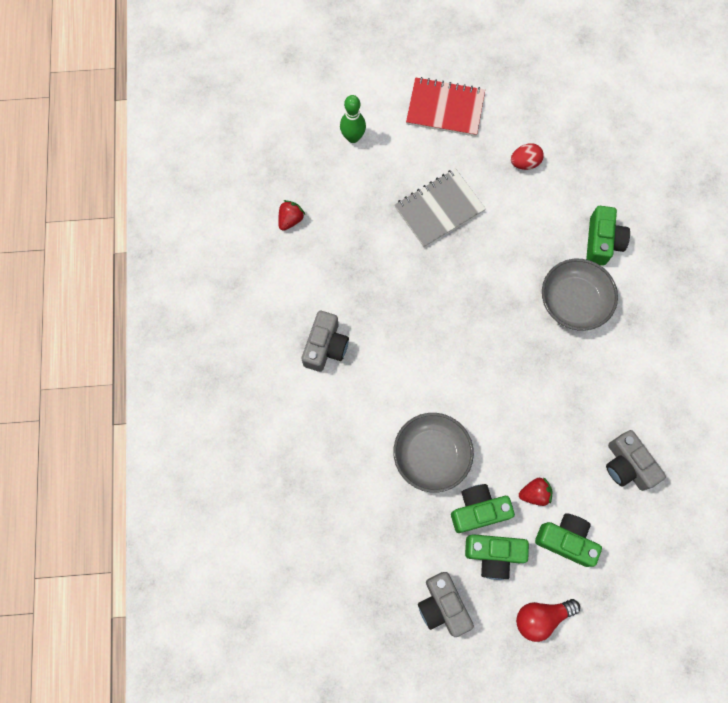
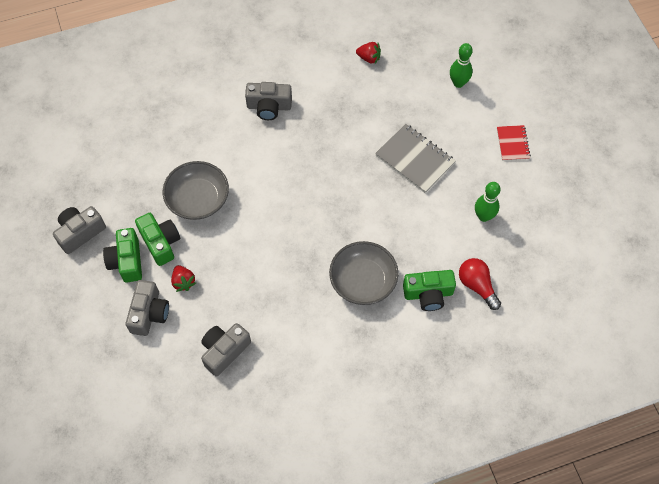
camera: 75 degrees right, 10 degrees down
(445, 108) = (513, 144): red notebook -> red notebook, size x0.59
(524, 163) = (483, 216): red egg -> green bowling pin
(541, 617) = (83, 306): red light bulb -> red light bulb (477, 285)
(566, 540) = (149, 313): green camera -> grey camera

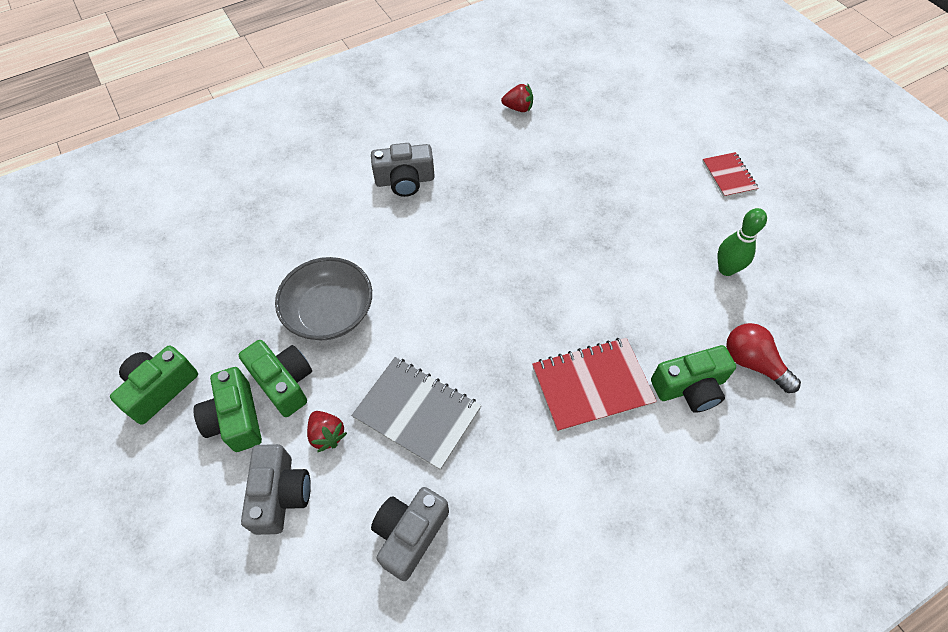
camera: 10 degrees left, 5 degrees down
(80, 232) = (160, 389): grey camera -> green camera
(363, 281) = (591, 385): grey bowl -> red notebook
(415, 159) = (612, 214): grey notebook -> grey notebook (417, 413)
(458, 83) = (636, 119): green bowling pin -> none

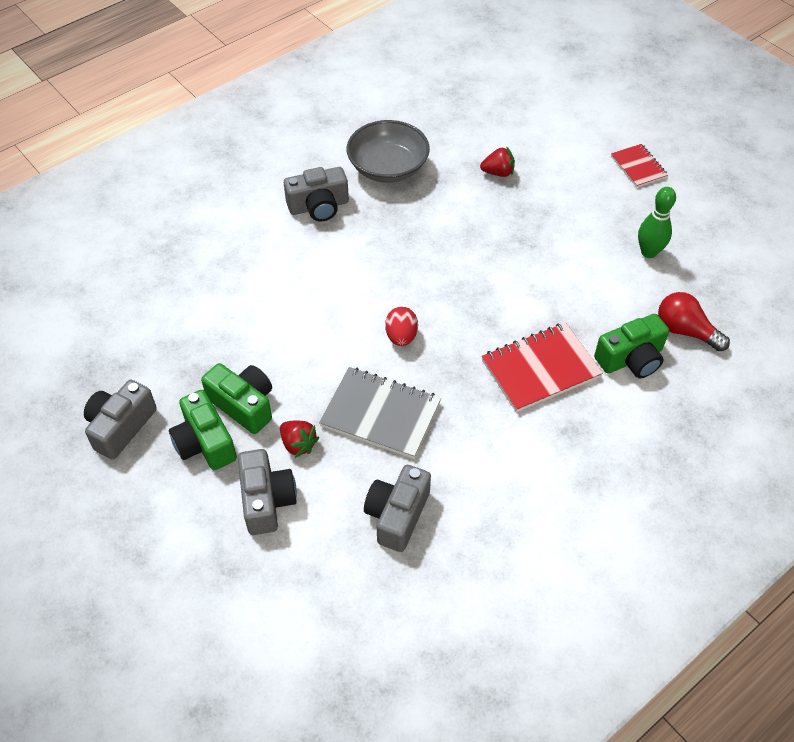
camera: 10 degrees left, 5 degrees down
(160, 389) = (120, 427): green camera -> grey camera
(330, 312) = (273, 337): grey bowl -> grey bowl (388, 167)
(456, 329) = (401, 336): none -> red egg
(518, 108) = (419, 124): red strawberry -> red strawberry (498, 173)

